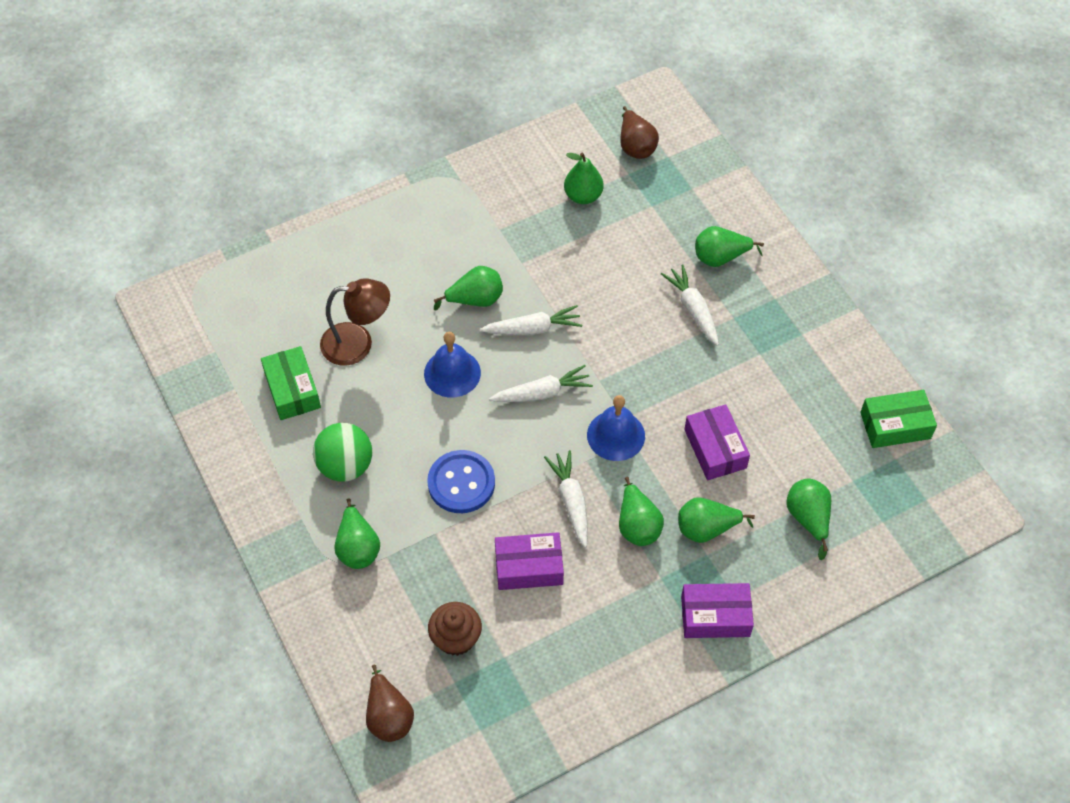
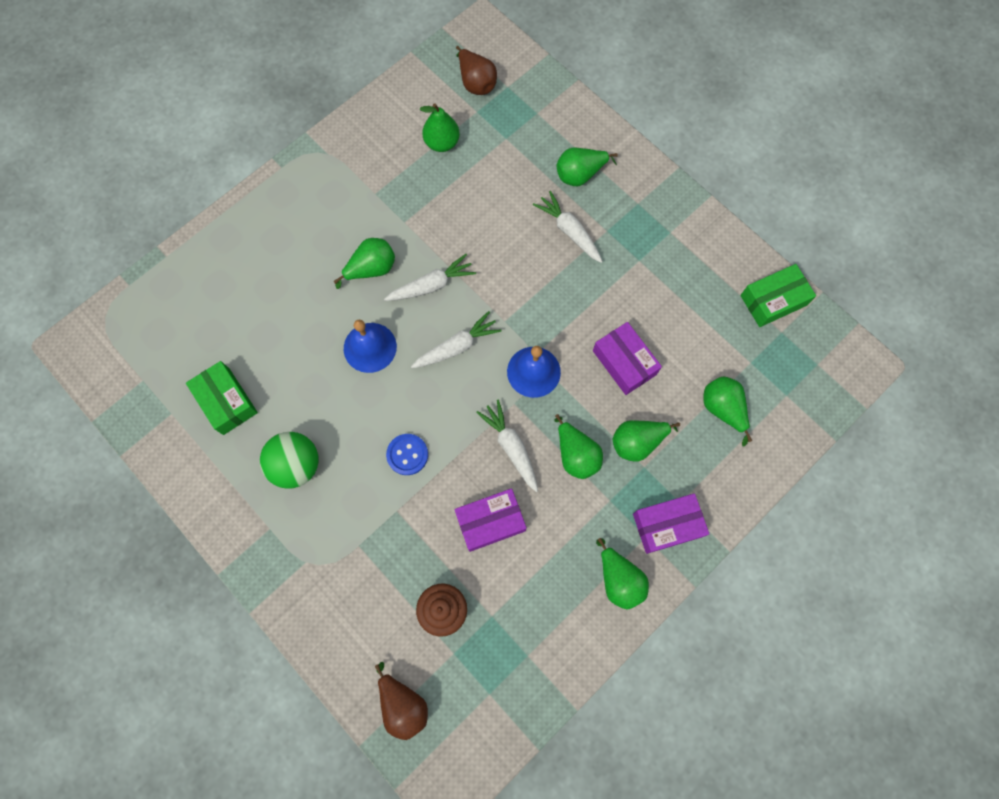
camera: 15 degrees left, 15 degrees up
(358, 343) = (275, 339): brown lamp -> none
(358, 547) = (329, 544): green pear -> green pear (619, 579)
(461, 483) = (407, 455): blue button -> blue button, size x0.66

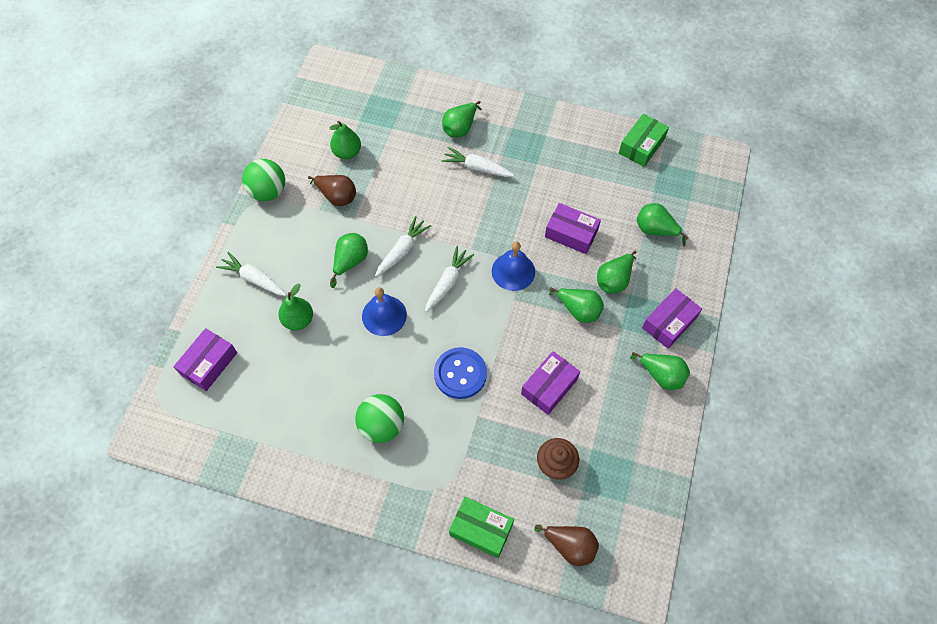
camera: 30 degrees left, 10 degrees down
(172, 304) = (209, 363): none -> purple box
(226, 401) = (297, 410): green box -> green box (481, 529)
(283, 305) = (298, 320): none -> green pear
(336, 147) = (268, 192): none -> green ball
(407, 455) = (460, 374): blue button -> blue button, size x1.52
(476, 83) = (346, 102): brown pear -> brown pear (337, 197)
(511, 447) = (530, 329): white carrot -> white carrot (254, 279)

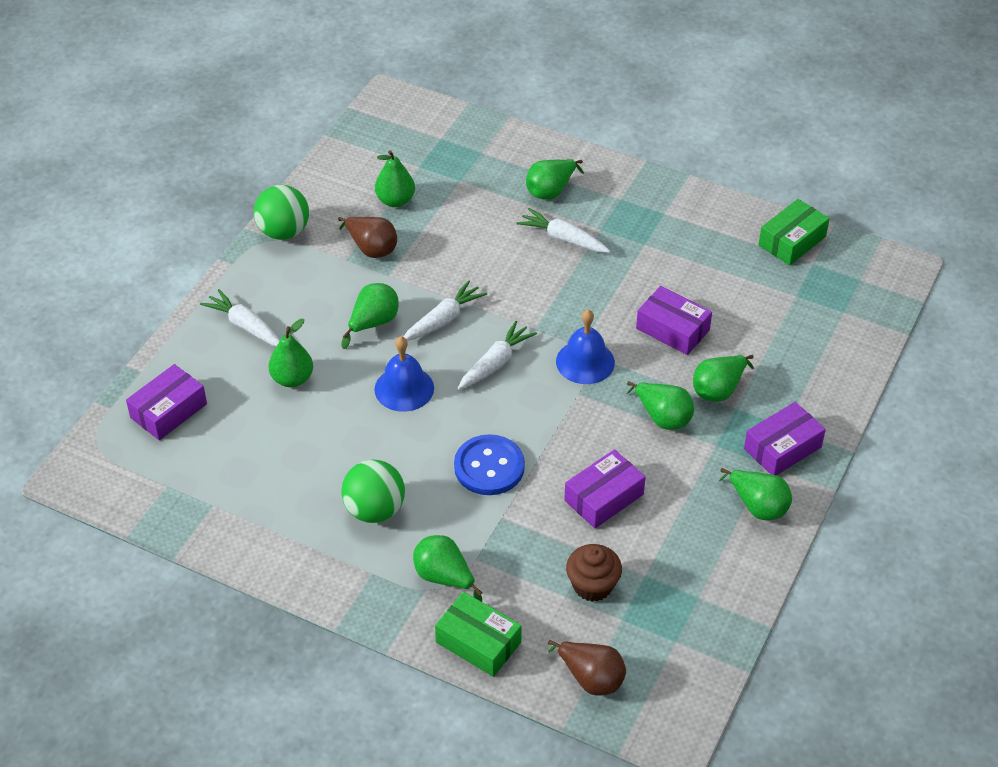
camera: 10 degrees right, 15 degrees down
(655, 230) = (788, 340): green pear -> green pear (444, 577)

